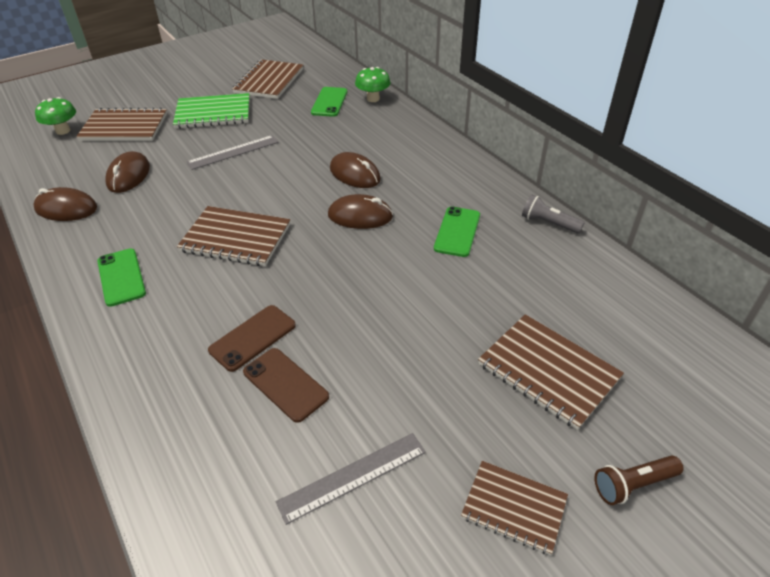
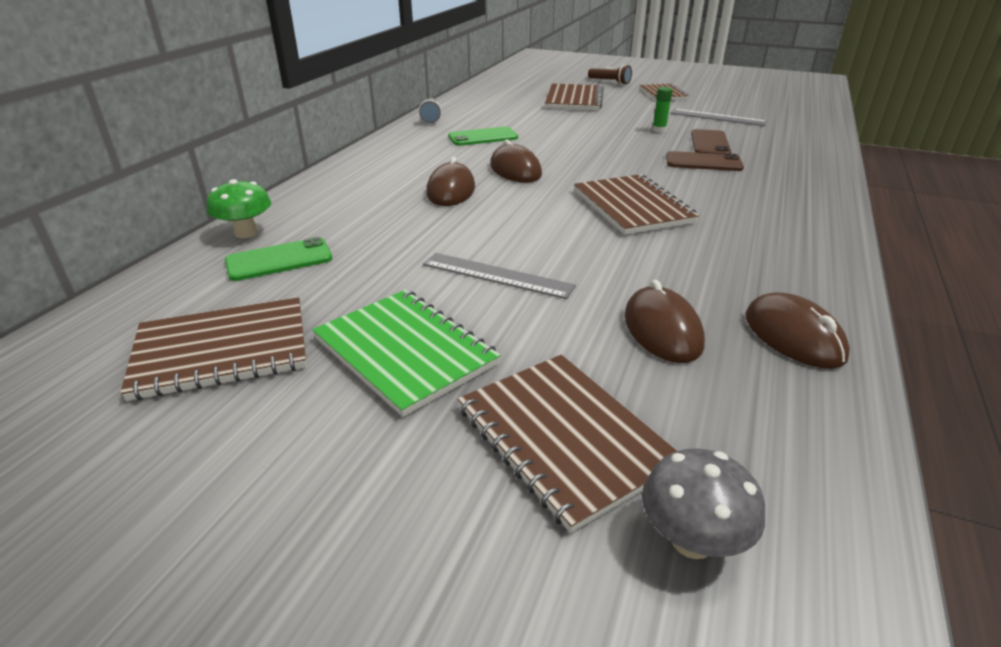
camera: 125 degrees left, 10 degrees down
(63, 131) = (692, 540): green mushroom -> grey mushroom
(121, 277) = (773, 234): green phone -> none
(129, 176) = (662, 330): brown mouse -> brown mouse turned 75 degrees counterclockwise
(364, 372) = (659, 130): none -> green glue stick

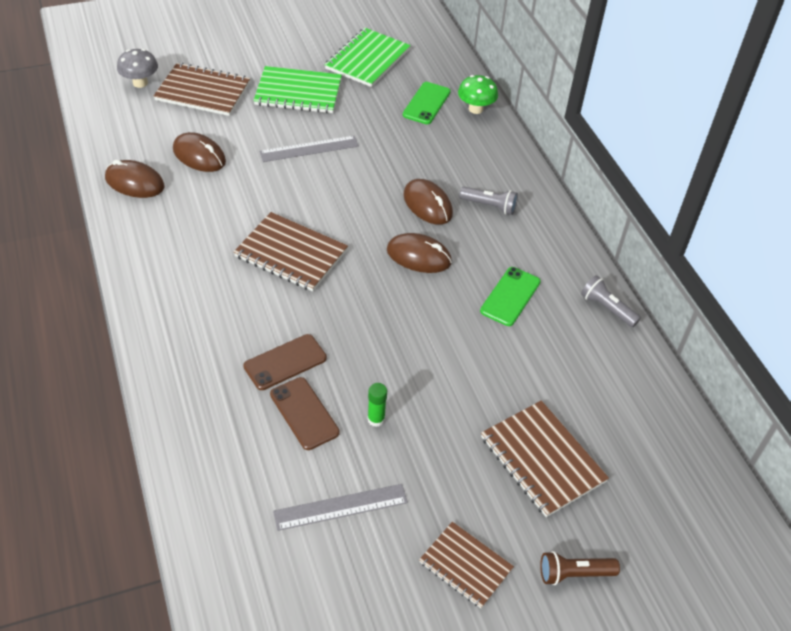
camera: 135 degrees right, 15 degrees up
(222, 350) = (367, 59): brown notebook -> green notebook
(401, 172) = (489, 206): none -> grey flashlight

